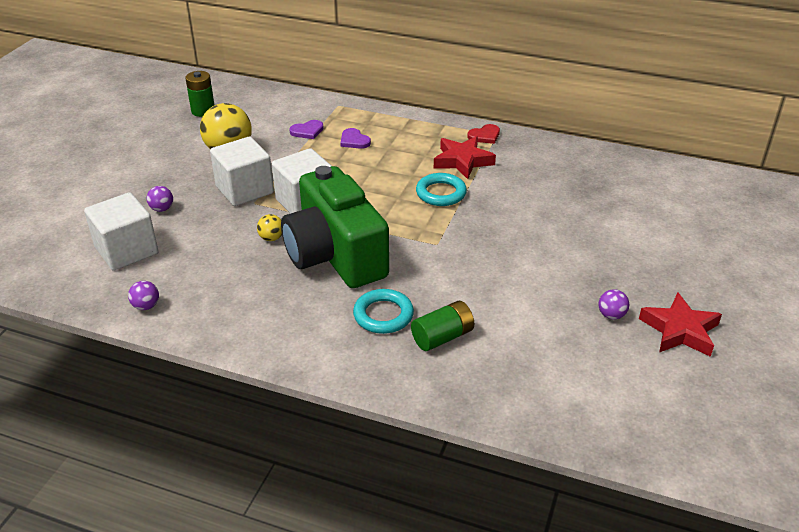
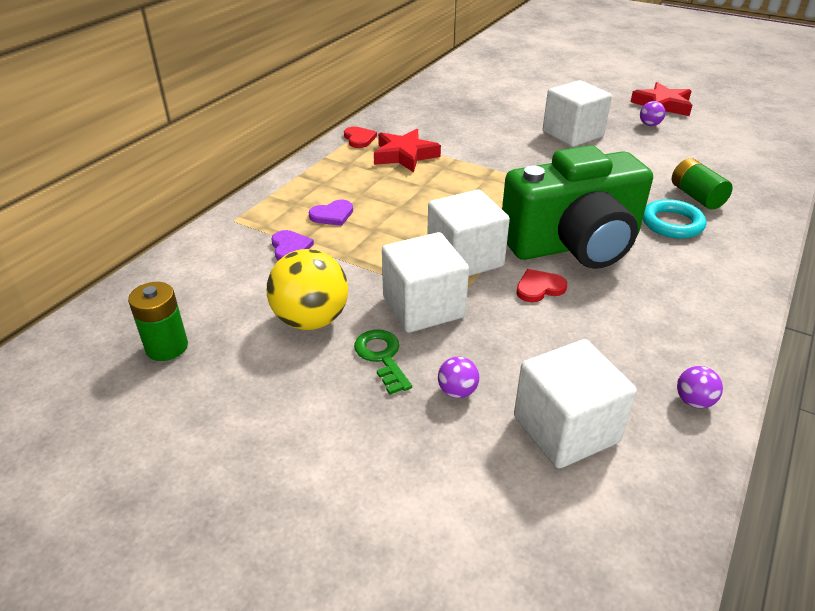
camera: 80 degrees left, 0 degrees up
(193, 179) = (382, 357): none -> green key
(271, 238) = (539, 288): yellow ball -> red heart
(441, 193) = (463, 173): turquoise ring -> none
(555, 256) = (572, 134): none -> white cube

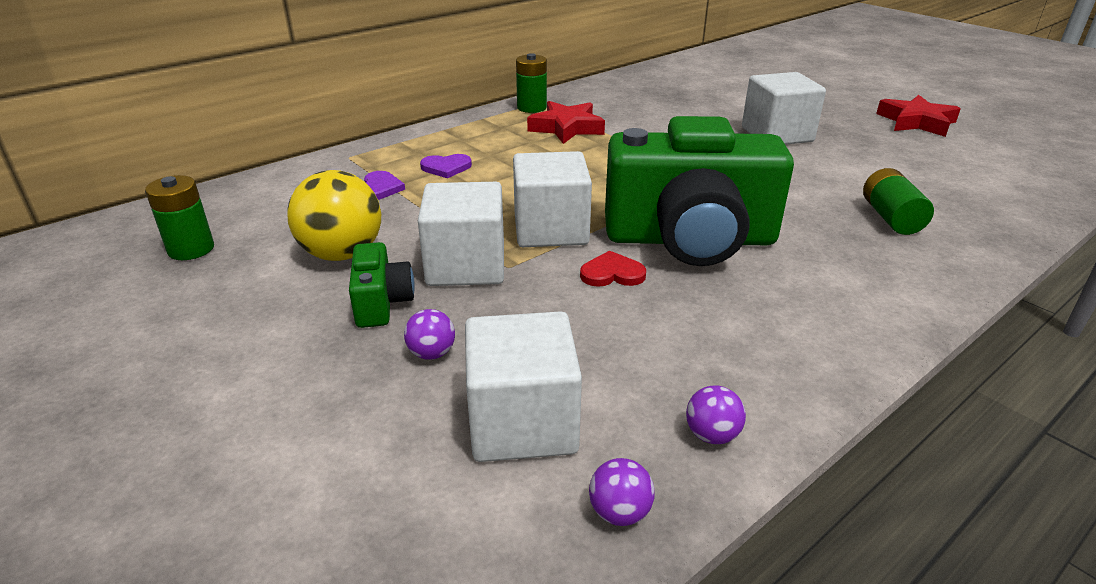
camera: 20 degrees right, 5 degrees down
(359, 139) = (531, 107): red heart -> green battery
(382, 357) = (381, 303): green key -> green camera
(649, 125) = (884, 138): purple ball -> purple ball (619, 512)
(672, 223) = (835, 240): turquoise ring -> none

